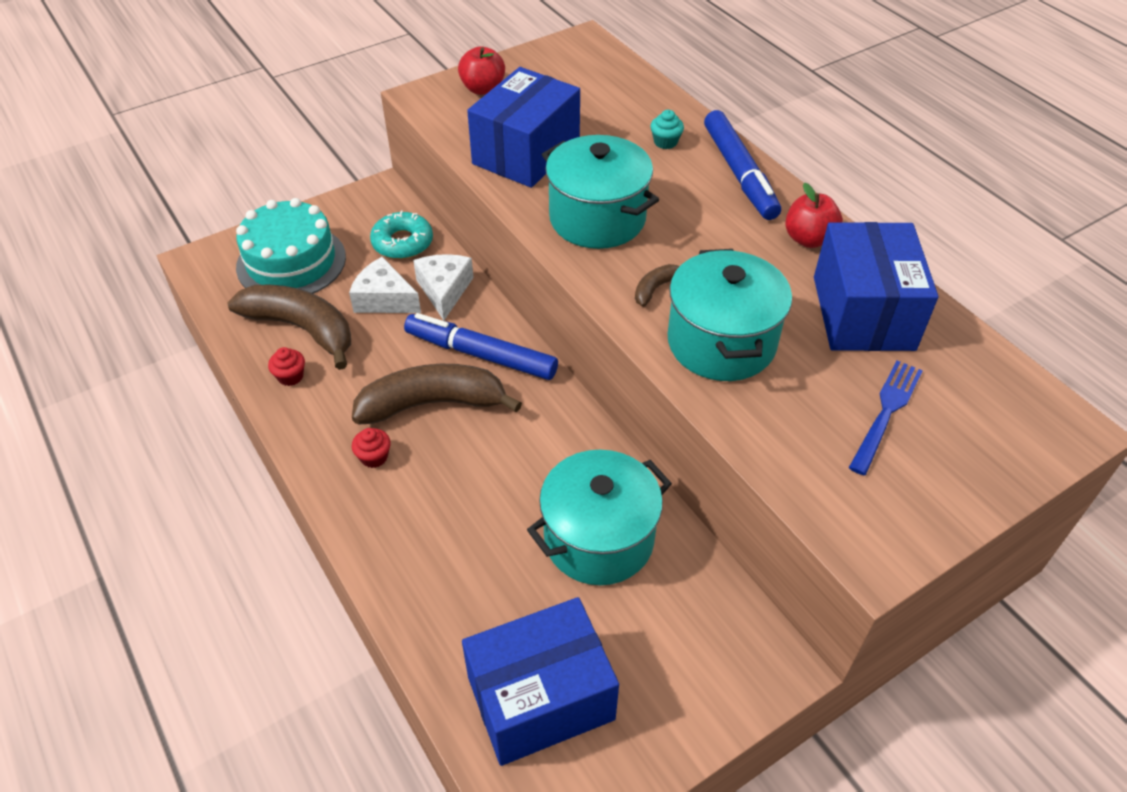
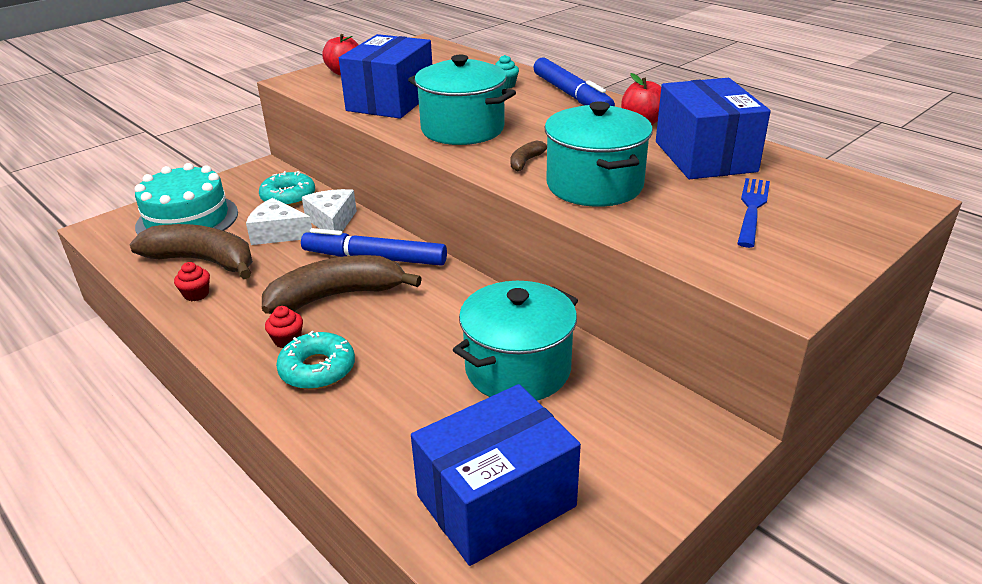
camera: 10 degrees left, 15 degrees down
(398, 502) = (317, 369): none -> turquoise donut

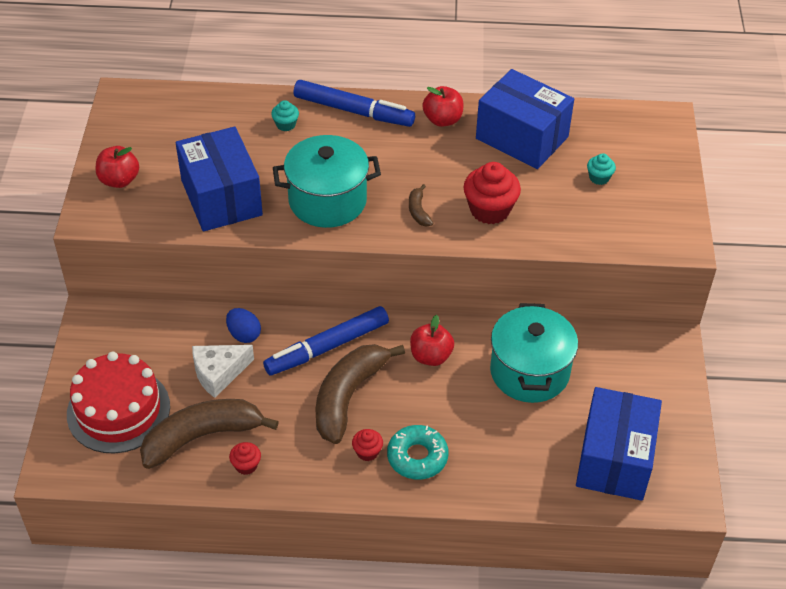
camera: 45 degrees left, 15 degrees up
(187, 219) = (118, 410): turquoise cake -> red cake
(288, 197) = (167, 332): turquoise donut -> none
(332, 221) = (244, 334): white cheese -> blue egg
(445, 307) = (431, 356): none -> red apple
(594, 185) = (489, 210): turquoise pot -> red cupcake
(752, 209) = (599, 178): blue fork -> turquoise cupcake

